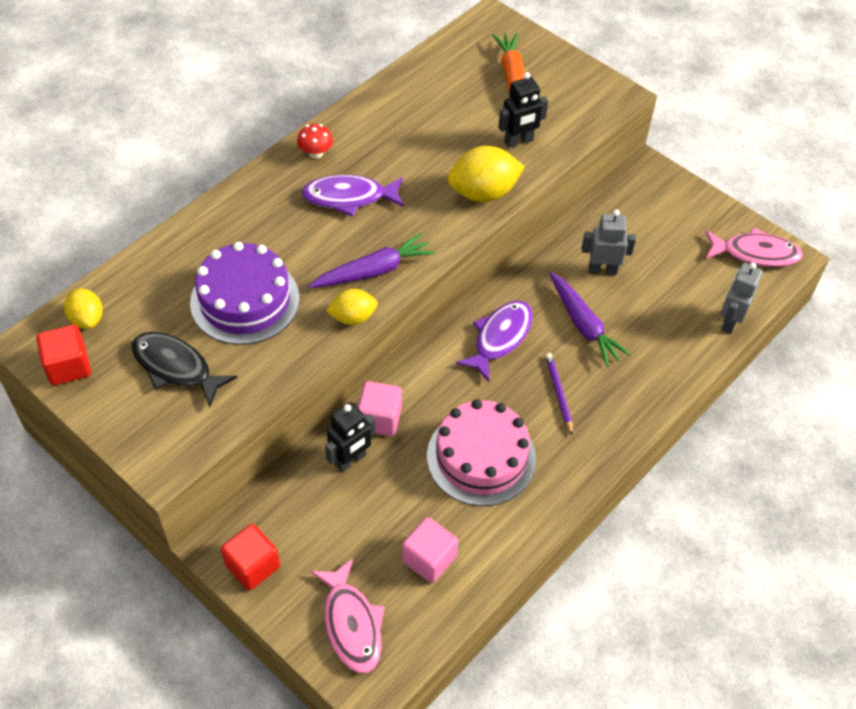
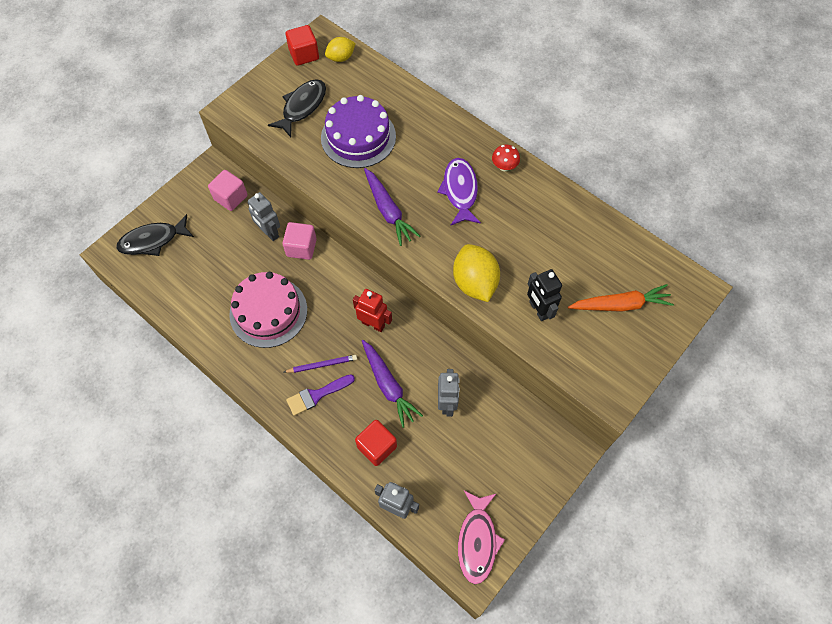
camera: 90 degrees right, 10 degrees up
(252, 566) = (197, 186): red cube -> red cube (377, 446)
(350, 460) = (269, 232): black robot -> grey robot
(351, 624) = (153, 240): pink fish -> black fish
(353, 317) = (344, 200): yellow lemon -> none
(429, 559) = (192, 281): pink cube -> pink cube (231, 197)
(500, 338) = (373, 324): purple fish -> red robot
(583, 325) = (388, 385): purple carrot -> purple carrot turned 90 degrees counterclockwise
(600, 399) = (317, 395): none -> purple brush

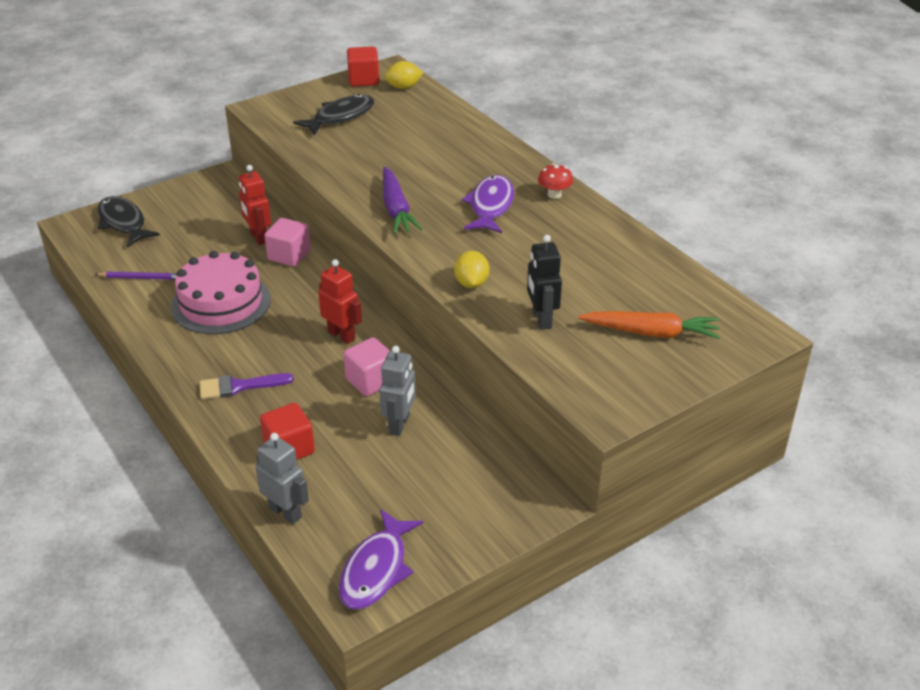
camera: 15 degrees right, 25 degrees down
(153, 240) = (123, 223): black fish -> black fish turned 60 degrees clockwise
(231, 197) = (230, 202): pink cube -> pink cube (370, 381)
(269, 232) = (258, 237): grey robot -> red robot
(322, 365) = (260, 360): purple pencil -> purple pencil (141, 278)
(358, 137) = (392, 148): purple cake -> none
(388, 385) = (332, 394): purple carrot -> none
(474, 283) = (471, 283): yellow lemon -> yellow lemon, size x0.60
(477, 541) = (376, 570): pink fish -> purple fish

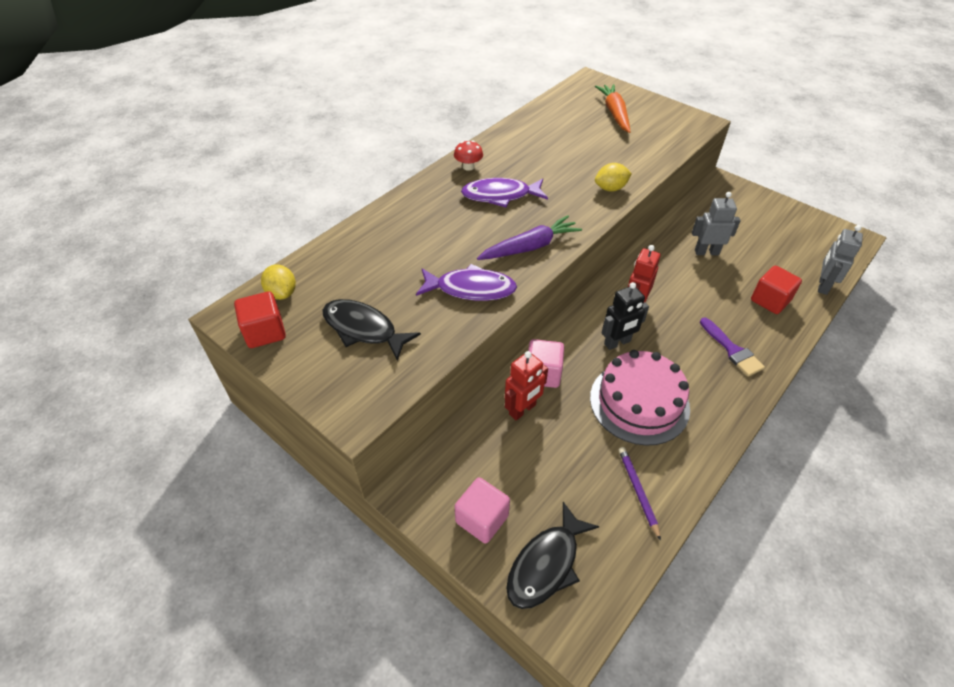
camera: 105 degrees left, 10 degrees up
(370, 381) = (674, 276): pink cube -> pink cube (482, 519)
(376, 570) = (826, 236): purple fish -> purple fish (471, 289)
(541, 319) = (630, 153): black robot -> black robot (617, 343)

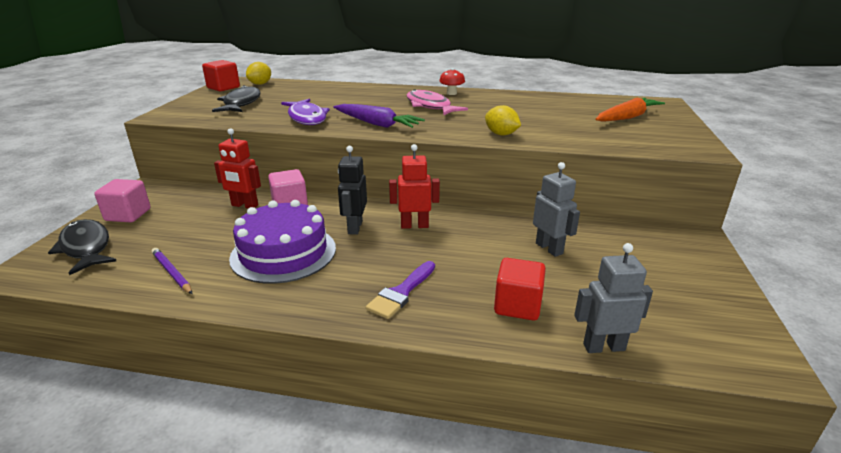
camera: 60 degrees right, 20 degrees down
(500, 195) = (430, 106): purple fish -> pink fish
(546, 564) = (86, 247): black fish -> black fish turned 45 degrees clockwise
(617, 343) = (354, 227): black robot -> black robot turned 60 degrees clockwise
(638, 491) = (172, 273): purple pencil -> purple pencil turned 90 degrees counterclockwise
(639, 402) = (283, 252): pink cake -> purple cake

